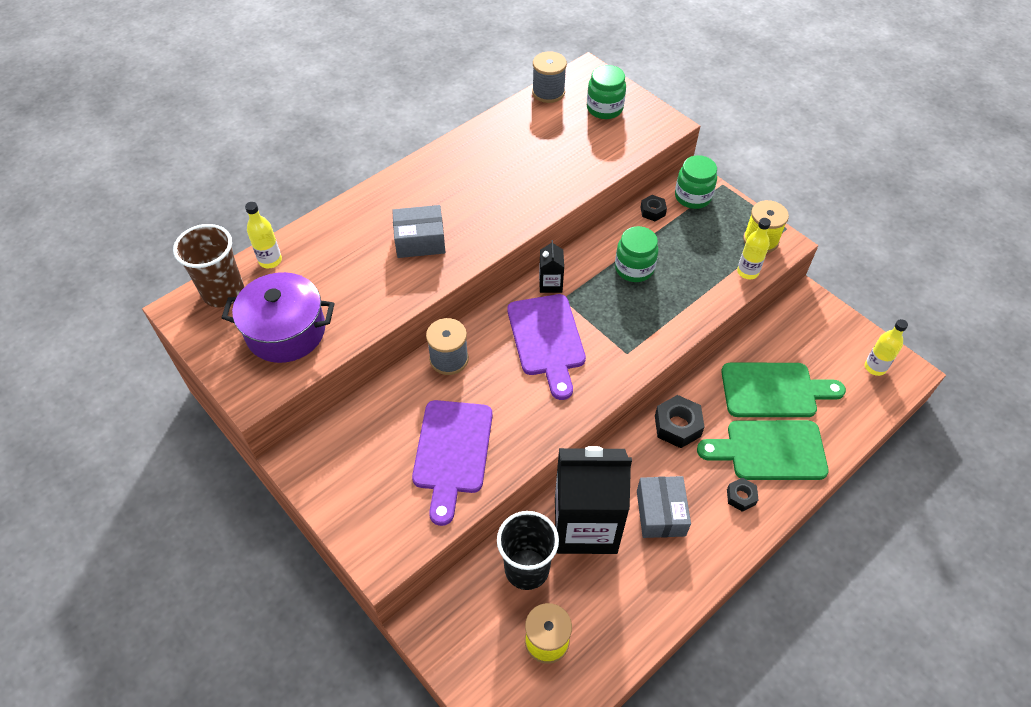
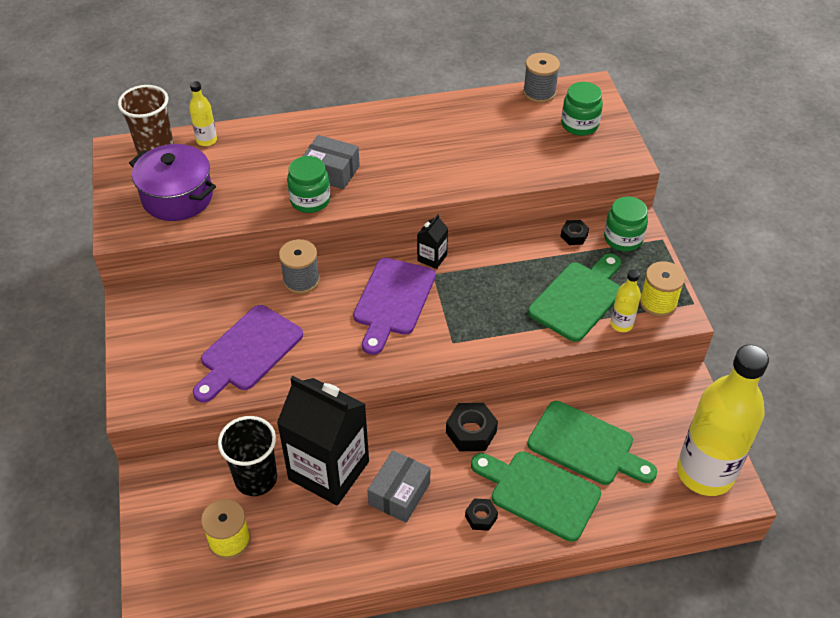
camera: 30 degrees right, 5 degrees down
(634, 268) = (516, 276): green jar -> green jar (310, 200)
(697, 265) = (578, 298): none -> green cutting board
(875, 367) = (705, 473): yellow bottle -> yellow bottle, size x2.39

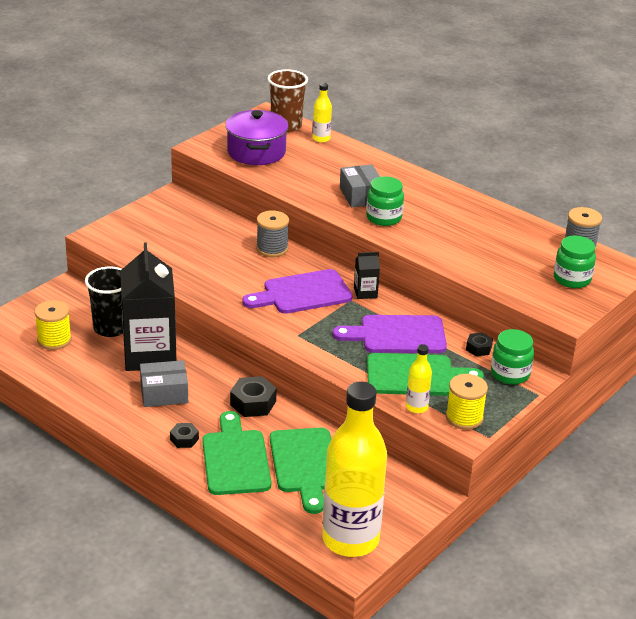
camera: 50 degrees right, 15 degrees down
(248, 352) = (185, 256): purple cutting board -> purple cutting board (397, 335)
(310, 200) = (322, 199): green jar -> green jar (384, 218)

